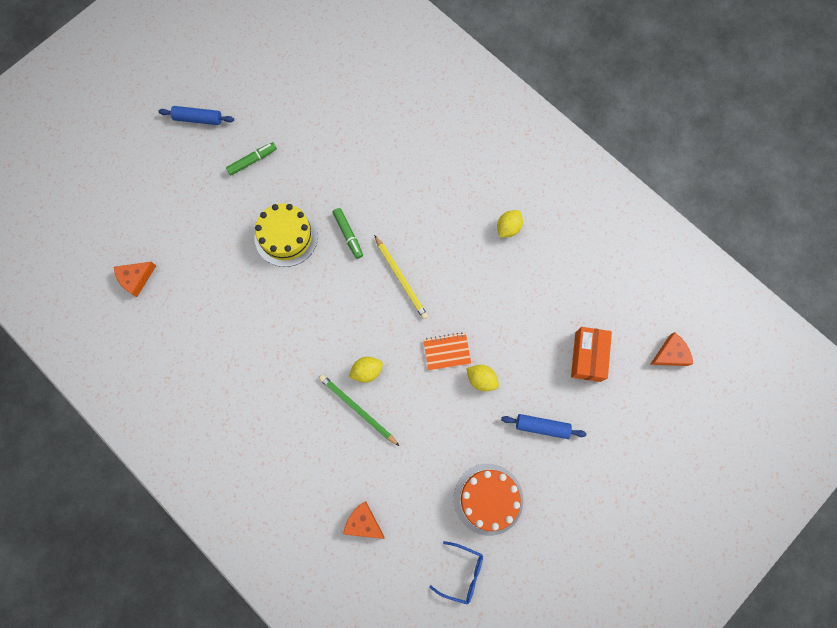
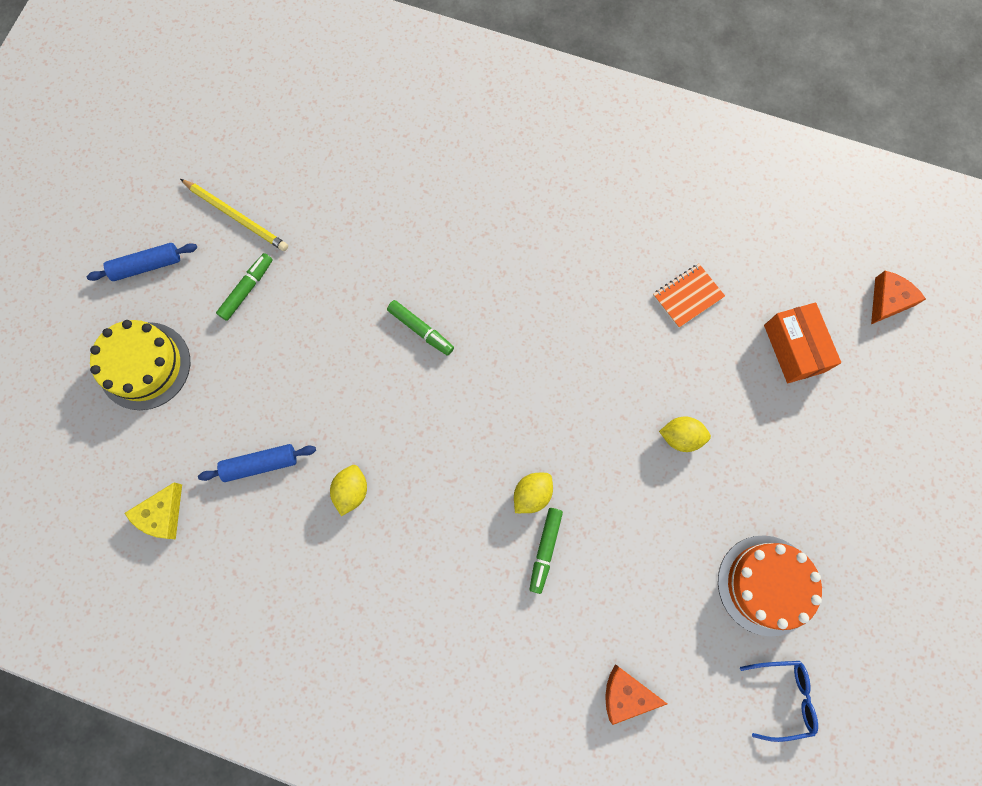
camera: 25 degrees left, 0 degrees up
(136, 278) = (162, 514): orange cheese -> yellow cheese
(286, 236) = (340, 367): yellow cake -> yellow cake (144, 366)
(357, 409) = (545, 550): green pencil -> green marker
(401, 278) = (516, 355): yellow pencil -> yellow pencil (236, 216)
(446, 351) = (620, 422): orange notebook -> orange notebook (687, 296)
(508, 228) = (617, 233): yellow lemon -> yellow lemon (351, 491)
(542, 427) = (785, 461): blue rolling pin -> blue rolling pin (260, 464)

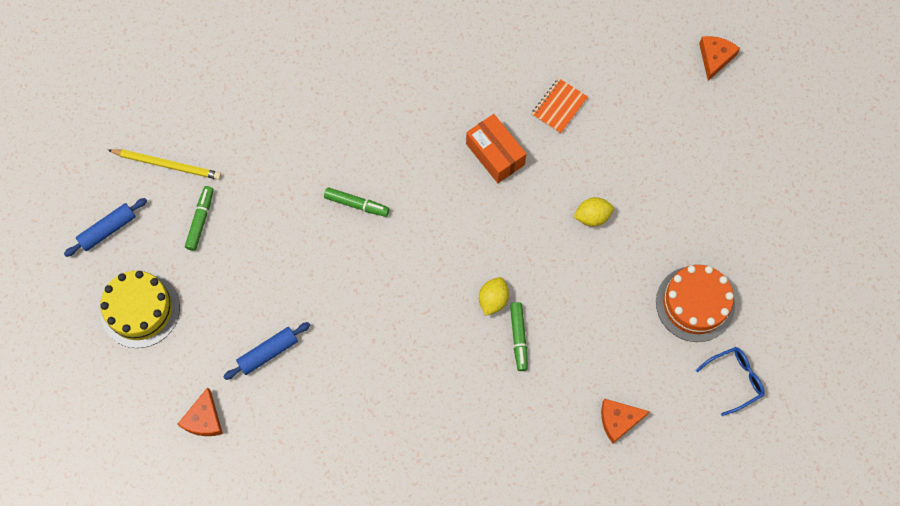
camera: 20 degrees left, 5 degrees down
(162, 514) = (204, 419): yellow cheese -> orange cheese
(351, 491) = (350, 347): yellow lemon -> none
(794, 348) = (655, 119): orange box -> orange box (495, 154)

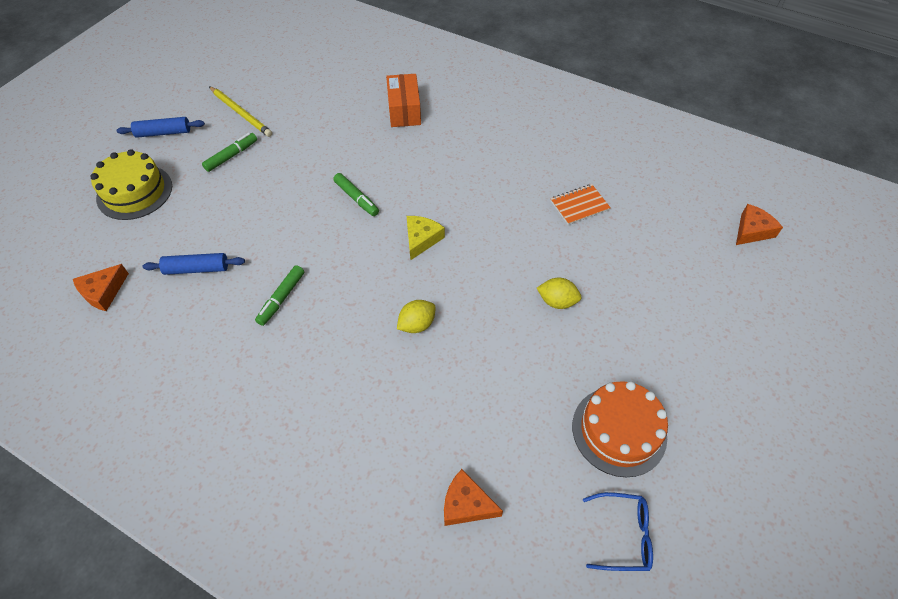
camera: 30 degrees right, 15 degrees down
(444, 216) = (421, 239): none -> yellow cheese
(495, 154) = (499, 215): orange box -> orange box (404, 110)
(518, 337) = (418, 369): green marker -> green marker (281, 298)

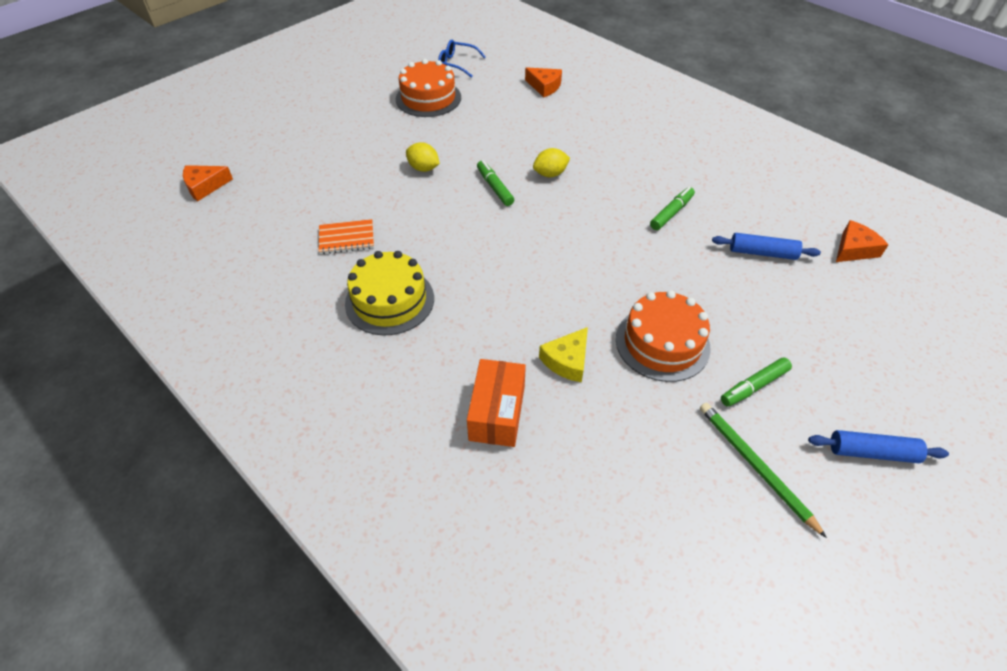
camera: 165 degrees left, 5 degrees down
(134, 192) = (872, 357): yellow cake -> yellow cake (389, 300)
(241, 113) = (755, 467): yellow pencil -> green pencil
(295, 172) = (662, 343): none -> orange cake
(356, 198) = (588, 293): green marker -> green marker (495, 187)
(421, 239) = (526, 237): yellow cheese -> yellow cheese (567, 360)

